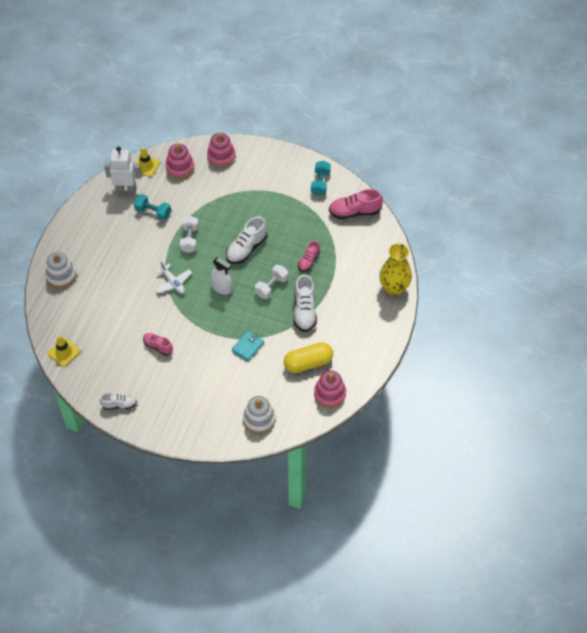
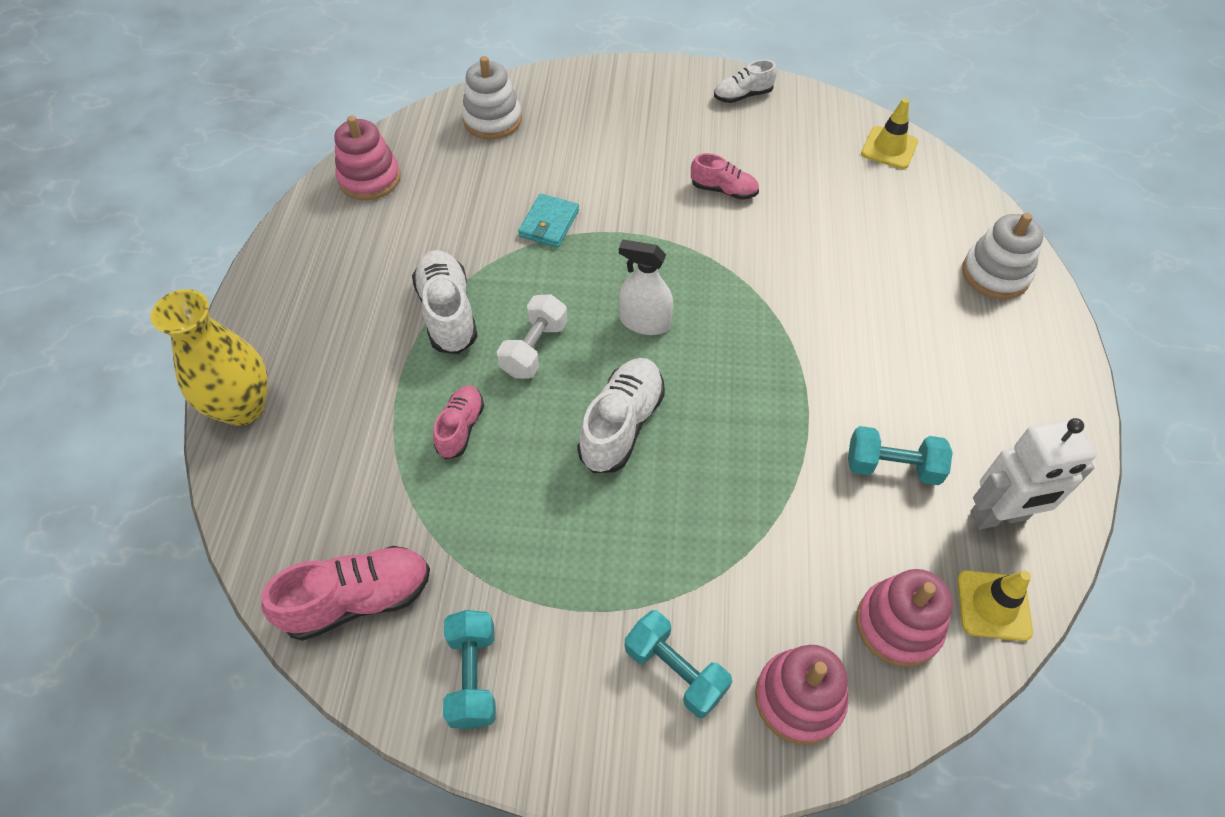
camera: 165 degrees right, 0 degrees up
(173, 283) = (754, 310): white plane -> none
(189, 239) = (767, 417): white dumbbell -> none
(256, 171) = (675, 670): none -> turquoise dumbbell
(308, 363) = (421, 219): yellow capsule -> none

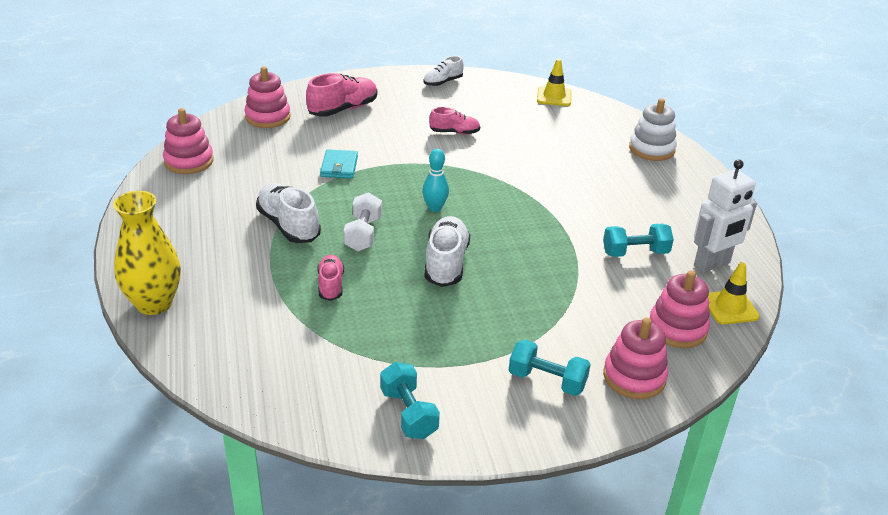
camera: 20 degrees left, 20 degrees down
(358, 600) = (302, 391): pink shoe -> pink shoe (343, 109)
(492, 120) = (268, 117): white stacking toy -> pink stacking toy
(644, 322) = (435, 208): white spray bottle -> turquoise bowling pin

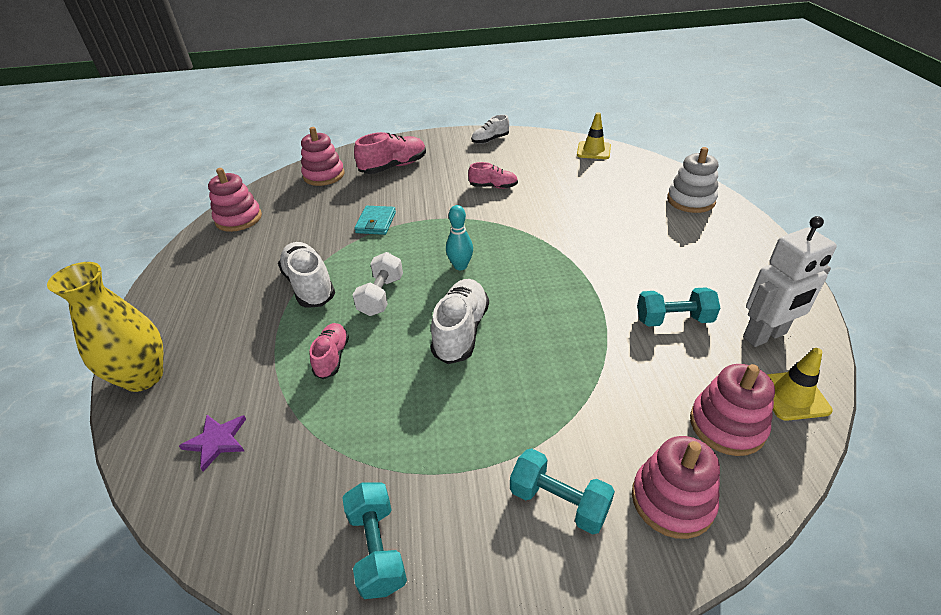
camera: 10 degrees right, 5 degrees up
(246, 349) = (217, 441): none -> purple star

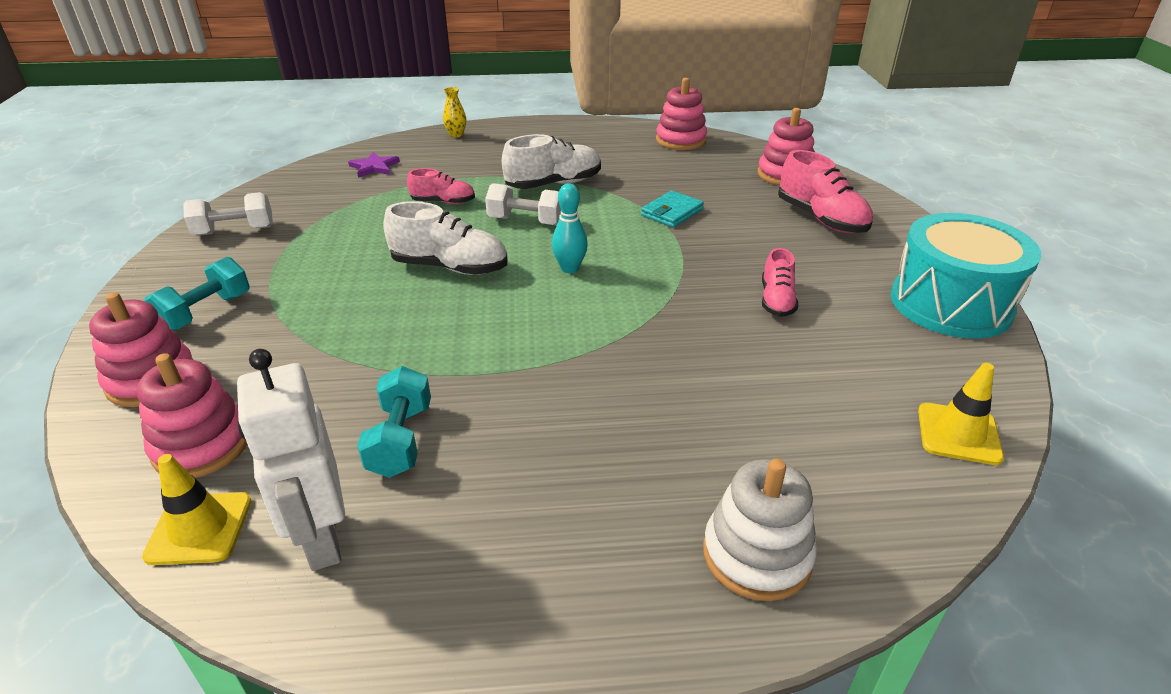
camera: 90 degrees right, 5 degrees down
(143, 377) = (456, 135): yellow vase -> yellow vase, size x0.44
(376, 222) = (672, 212): turquoise wallet -> turquoise wallet turned 60 degrees counterclockwise
(377, 548) = (234, 231): turquoise dumbbell -> white dumbbell
(490, 140) = (950, 304): white shoe -> turquoise drum

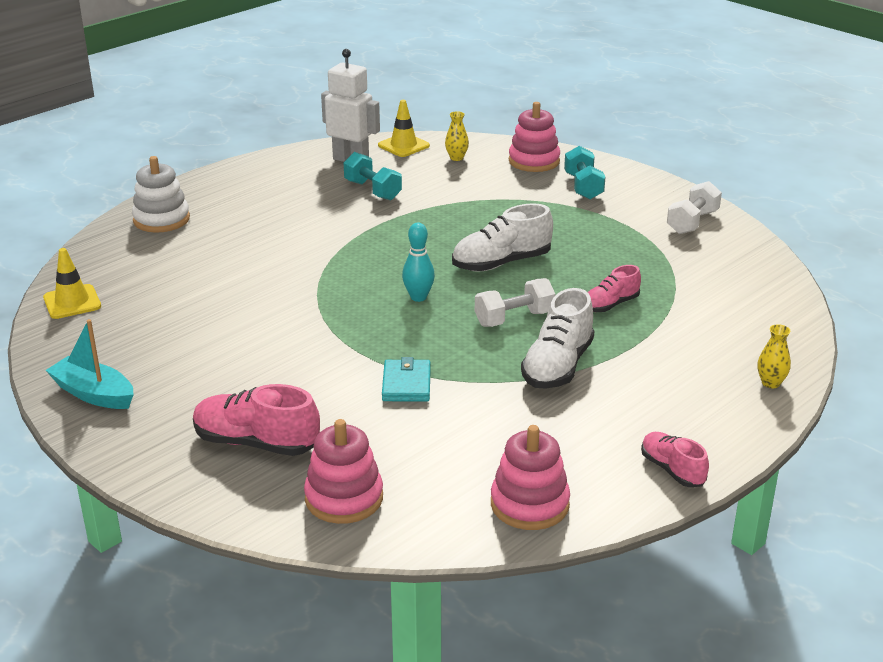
camera: 140 degrees right, 5 degrees down
(202, 445) = (456, 158): pink stacking toy -> yellow vase
(374, 167) = (741, 309): purple star -> none
(776, 300) = (238, 338): pink shoe -> pink shoe (672, 470)
(950, 304) = (94, 394): turquoise drum -> turquoise boat

